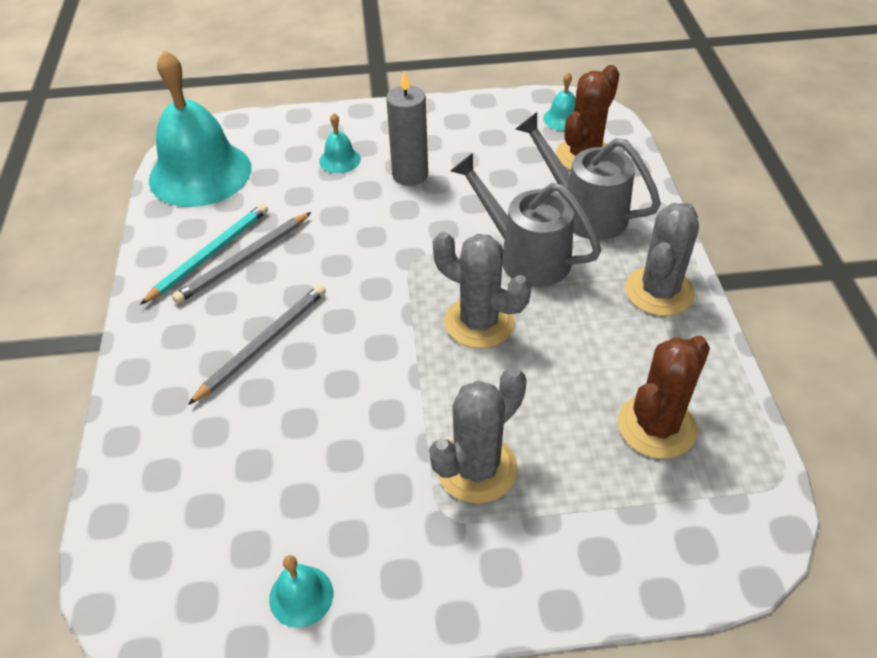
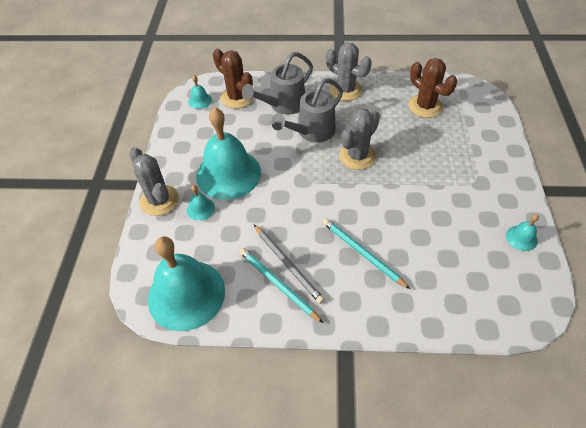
camera: 80 degrees left, 5 degrees up
(263, 344) = (362, 253): grey pencil -> turquoise pencil
(410, 175) = (228, 174): grey candle -> turquoise bell
(477, 468) = (448, 168): grey cactus -> grey cactus (159, 200)

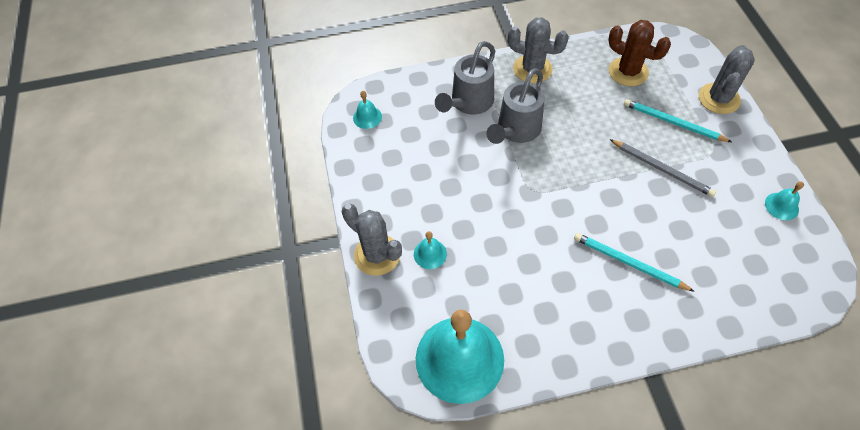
camera: 15 degrees left, 5 degrees up
(228, 174) = (443, 203): turquoise bell -> none
(237, 97) = (410, 104): brown cactus -> none
(278, 284) = (554, 321): turquoise pencil -> turquoise pencil (673, 123)
(288, 264) = (555, 295): grey pencil -> grey pencil (662, 169)
(357, 156) = (578, 149): grey cactus -> grey cactus (719, 99)

